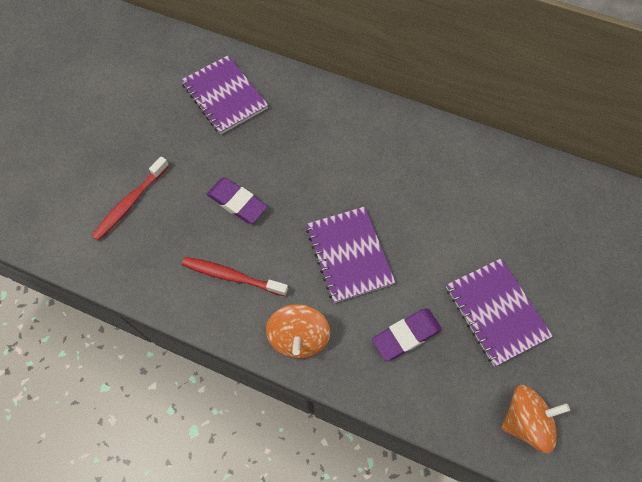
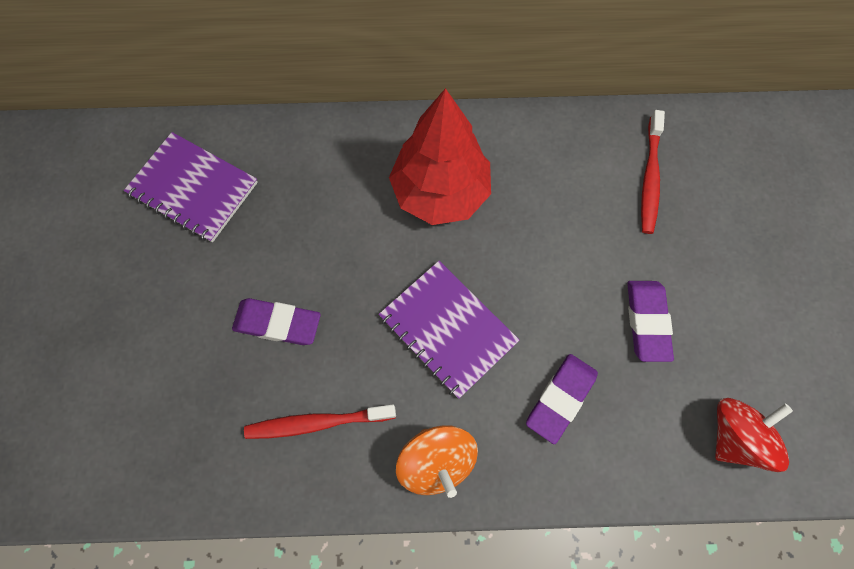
camera: 25 degrees left, 5 degrees up
(130, 203) = (135, 385): red toothbrush -> red toothbrush (650, 178)
(388, 163) = (440, 192): none -> red tree
(496, 312) = (646, 322): purple notebook -> purple eraser
(525, 420) = (736, 436): orange spinning top -> red spinning top

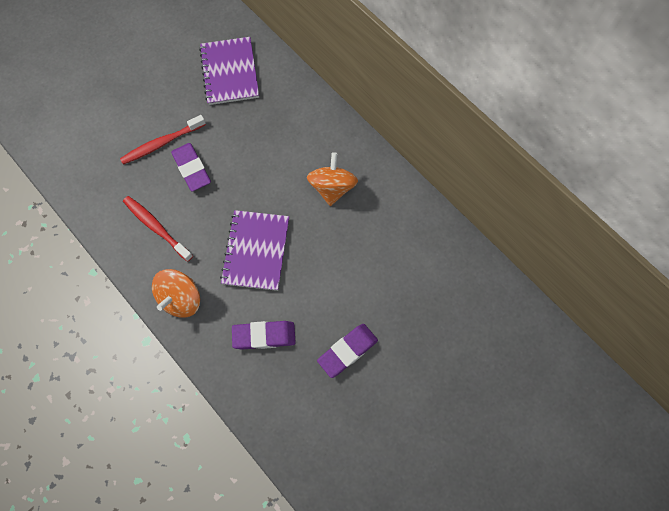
camera: 50 degrees right, 0 degrees up
(440, 192) = (332, 187): red tree -> orange spinning top
(650, 178) = (442, 291): red toothbrush -> red toothbrush (162, 143)
(736, 436) = (318, 445): red spinning top -> none

